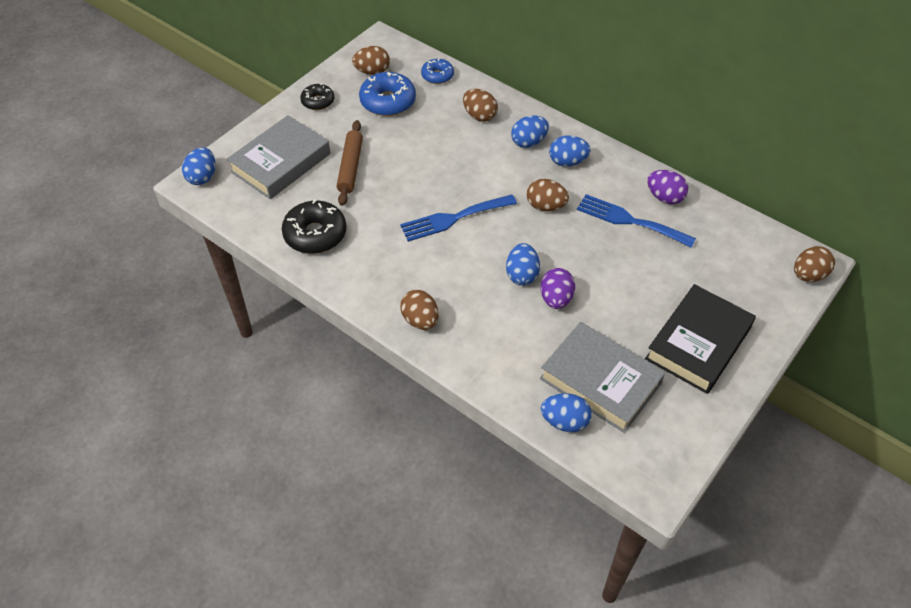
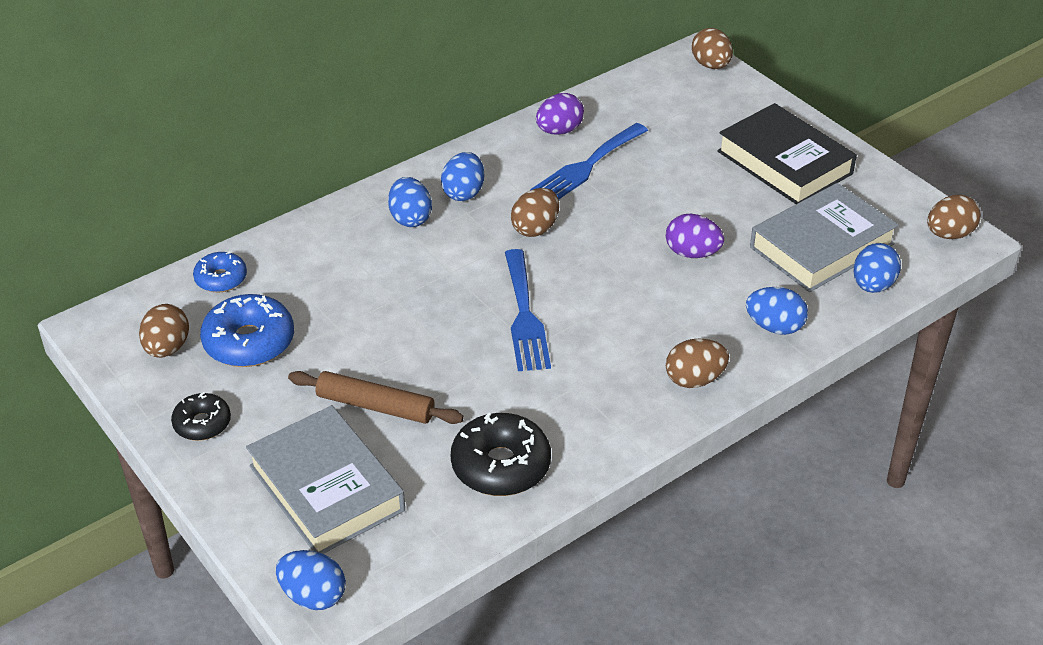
camera: 75 degrees left, 10 degrees down
(479, 116) = (333, 253): brown egg -> brown egg (949, 234)
(522, 275) = (645, 273): blue egg -> blue egg (774, 327)

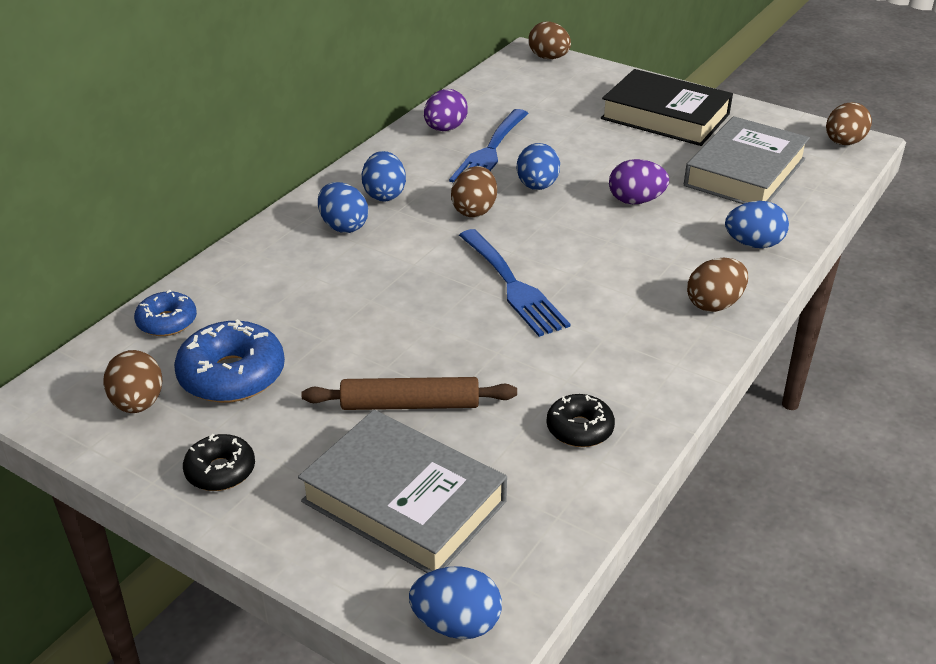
camera: 20 degrees left, 5 degrees down
(501, 465) = (579, 429): black donut -> black donut, size x0.60
(872, 285) = (812, 193): blue egg -> blue egg (537, 186)

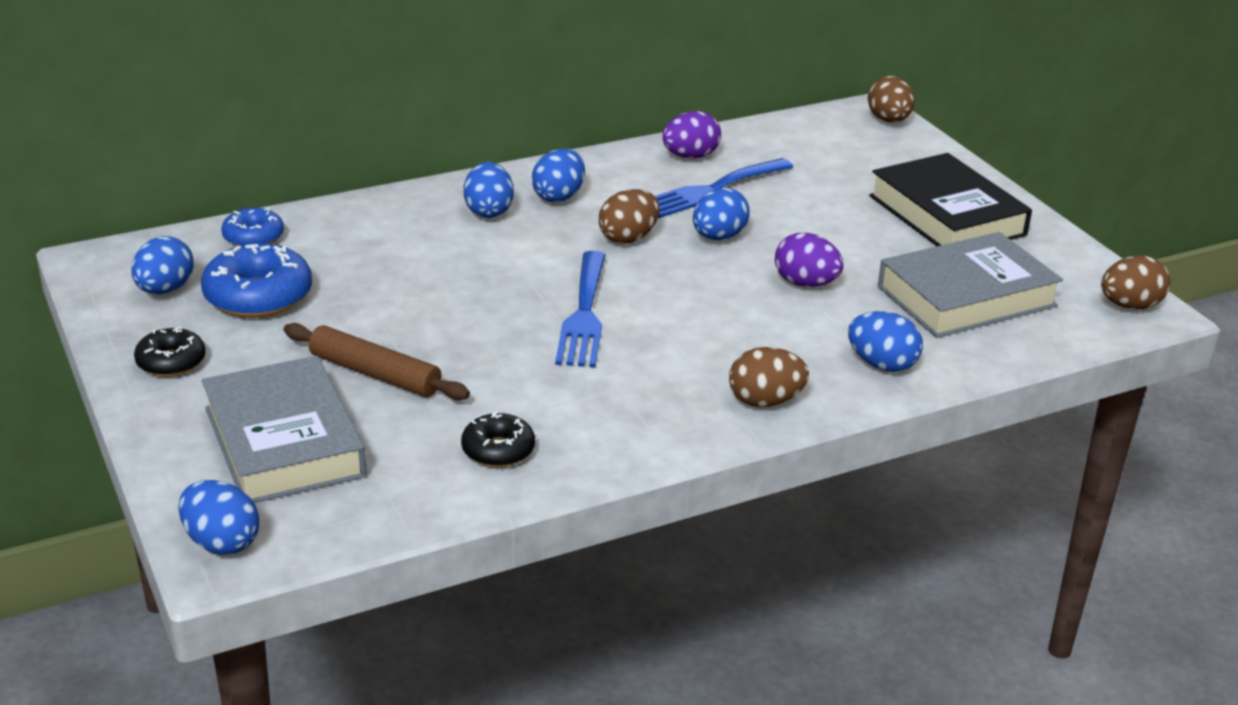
camera: 30 degrees right, 5 degrees down
(138, 403) = (165, 290): brown egg -> blue egg

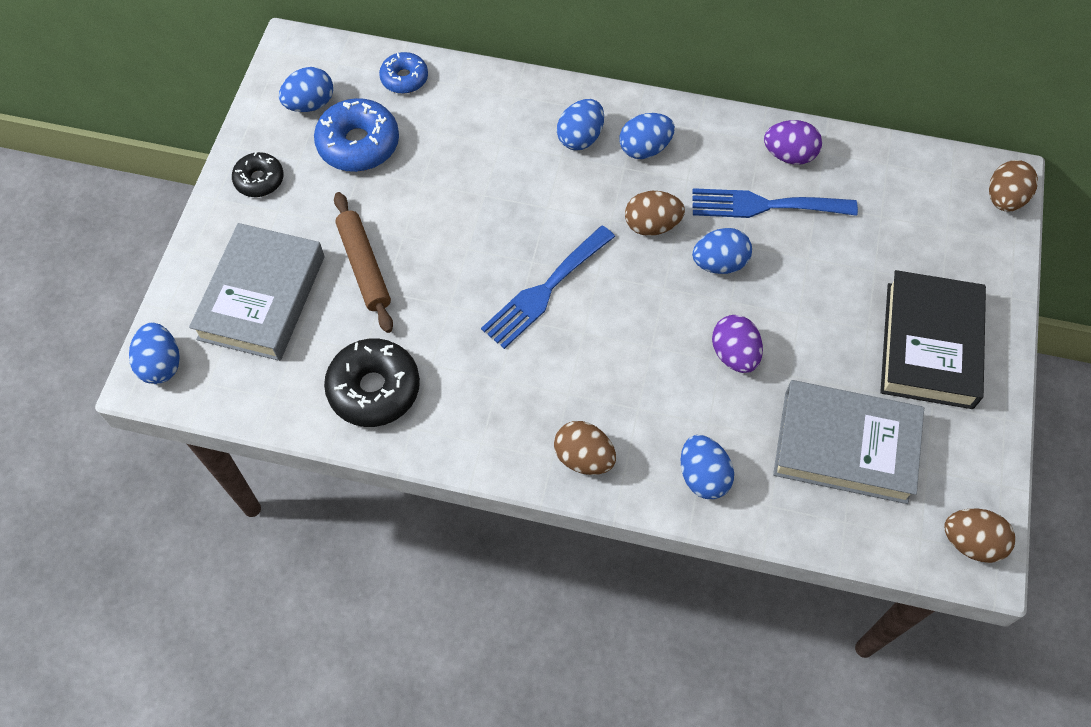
camera: 40 degrees right, 30 degrees up
(498, 450) = (374, 389): black donut -> black donut, size x1.67

